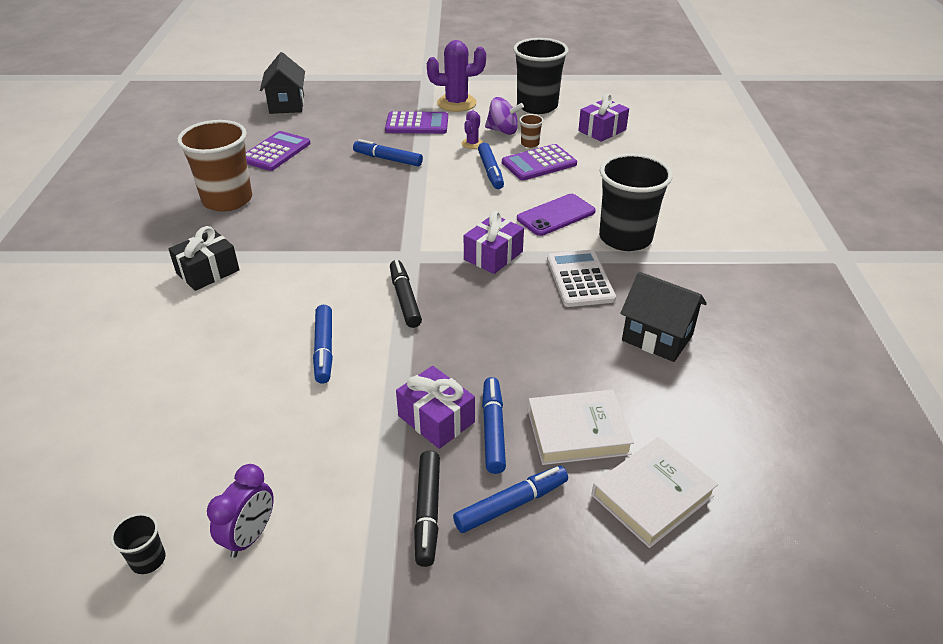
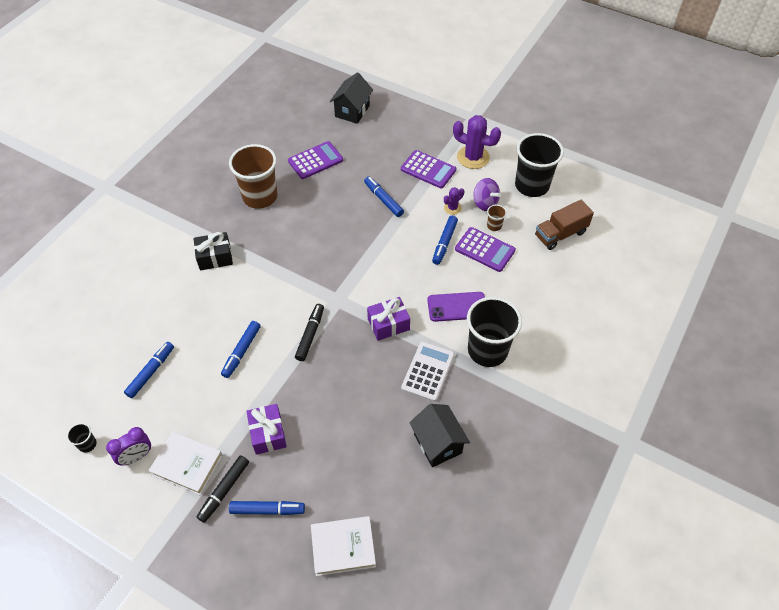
camera: 30 degrees right, 15 degrees up
(493, 430) = (292, 458): blue marker -> blue marker (151, 372)
(539, 163) = (485, 250): purple calculator -> purple calculator turned 150 degrees counterclockwise
(578, 432) = (336, 484): white book -> white book (187, 465)
(602, 130) = (560, 234): purple gift -> brown truck

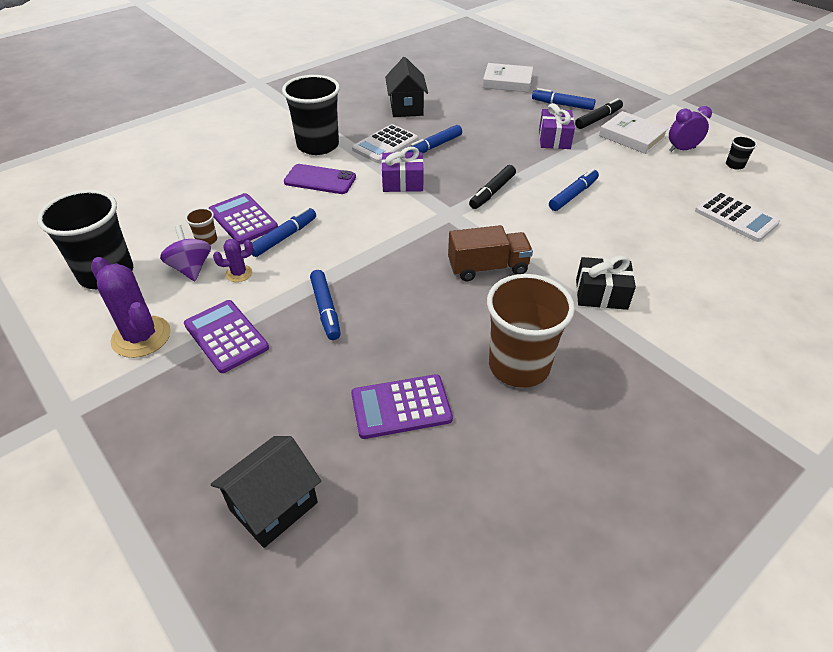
camera: 160 degrees left, 10 degrees down
(104, 364) = (736, 217): none -> white calculator
(151, 372) = (678, 200): blue marker -> blue marker (434, 146)
(560, 234) = (140, 213): brown truck -> brown truck (488, 268)

